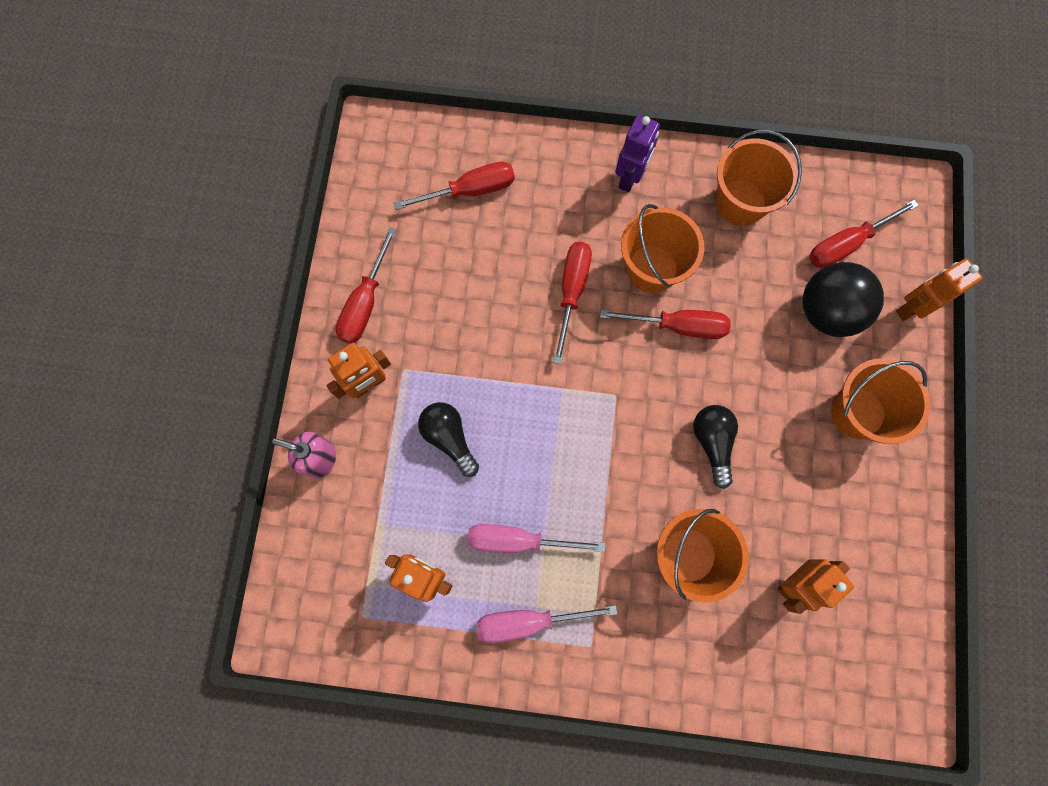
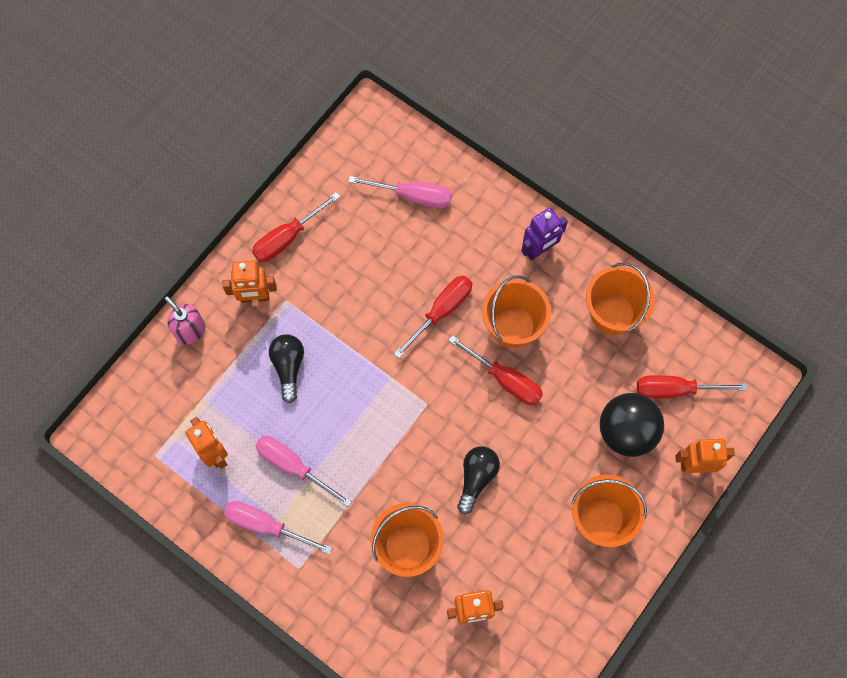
camera: 30 degrees right, 5 degrees down
(470, 190) = (413, 196): red screwdriver -> pink screwdriver

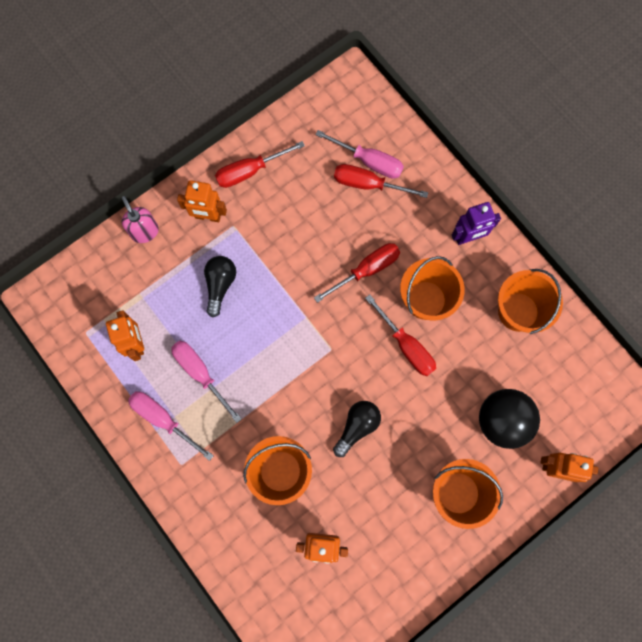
camera: 15 degrees right, 5 degrees up
(675, 390) = (556, 395): red screwdriver -> red screwdriver (368, 184)

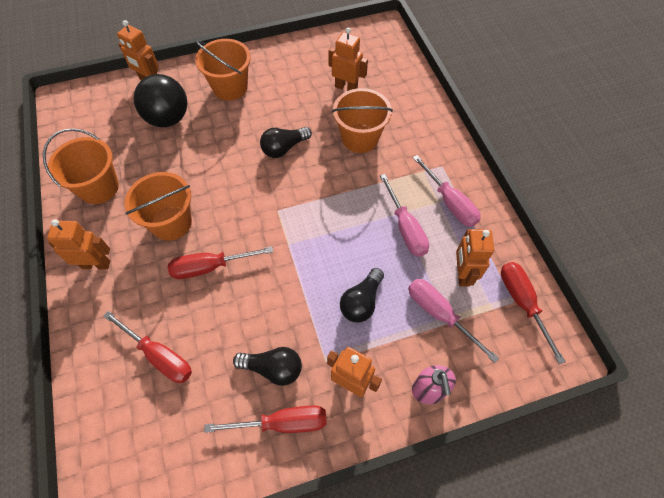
camera: 160 degrees left, 15 degrees down
(273, 206) = (273, 368): none -> black light bulb
(369, 161) = (143, 383): pink screwdriver -> pink screwdriver (439, 314)
(406, 346) = (210, 192): red screwdriver -> red screwdriver (522, 303)
(468, 237) = (96, 264): purple robot -> orange robot

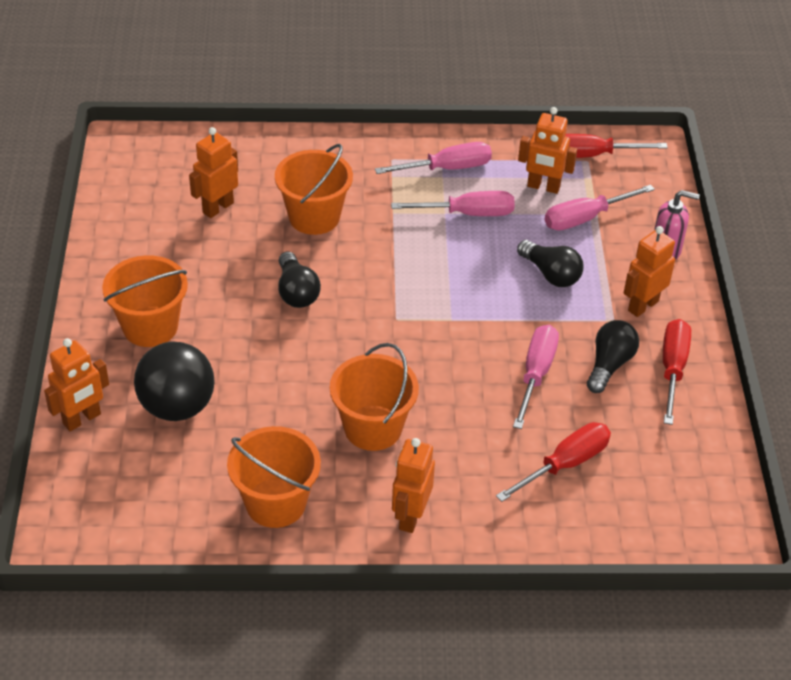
camera: 75 degrees left, 15 degrees down
(210, 267) = (457, 398): red screwdriver -> none
(248, 314) = (536, 374): none -> pink screwdriver

